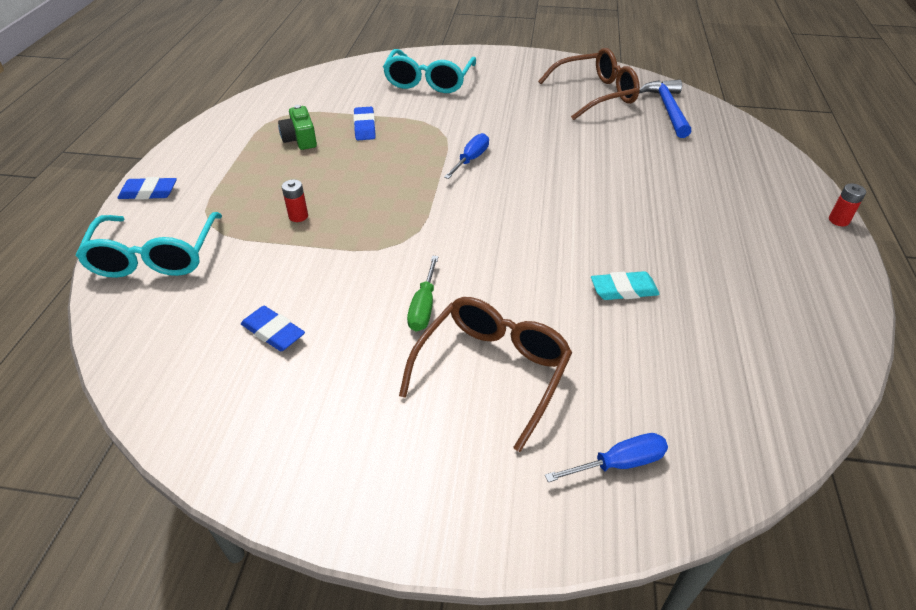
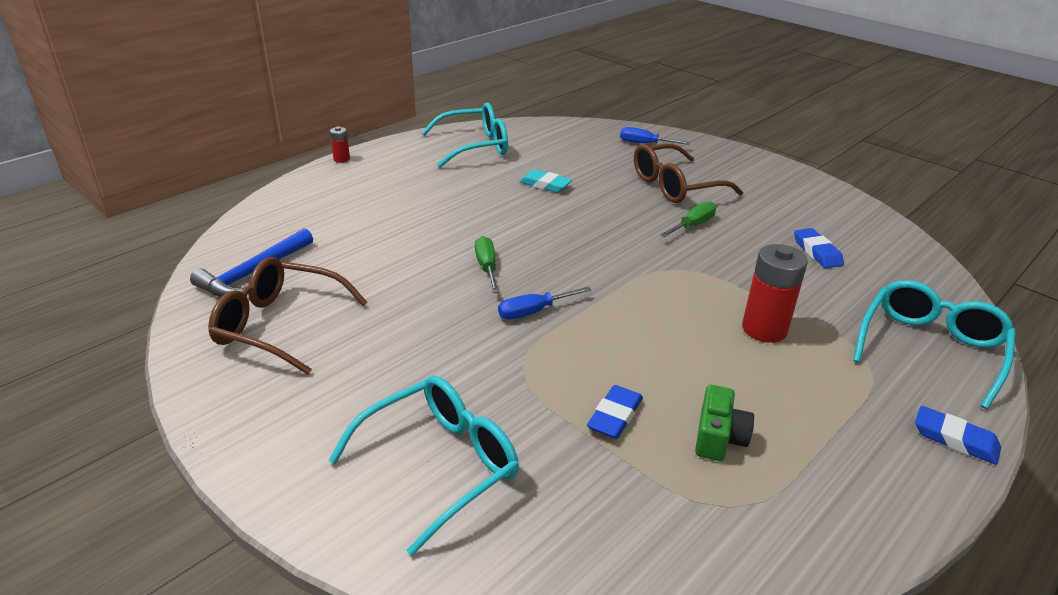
camera: 145 degrees left, 10 degrees down
(298, 216) = (764, 329): red battery -> red battery, size x2.00
(543, 175) = (487, 267): none -> green screwdriver
(783, 314) = (474, 146): none -> turquoise glasses

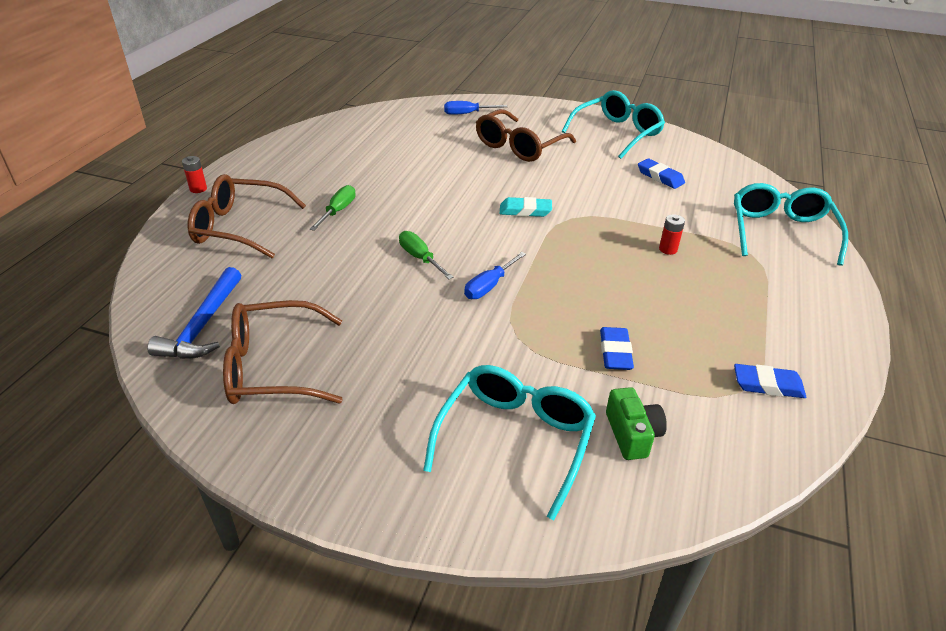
camera: 25 degrees left, 5 degrees up
(349, 199) = (240, 227): none -> brown glasses
(474, 146) = (319, 147): turquoise glasses -> turquoise glasses (617, 133)
(545, 185) = (412, 170): turquoise eraser -> turquoise eraser (525, 211)
(692, 225) = (557, 177): green screwdriver -> green screwdriver (338, 211)
(718, 437) = (697, 343): green camera -> green camera (632, 434)
(764, 329) = (668, 249): red battery -> red battery, size x0.50
(955, 439) = (837, 293): blue eraser -> blue eraser (767, 385)

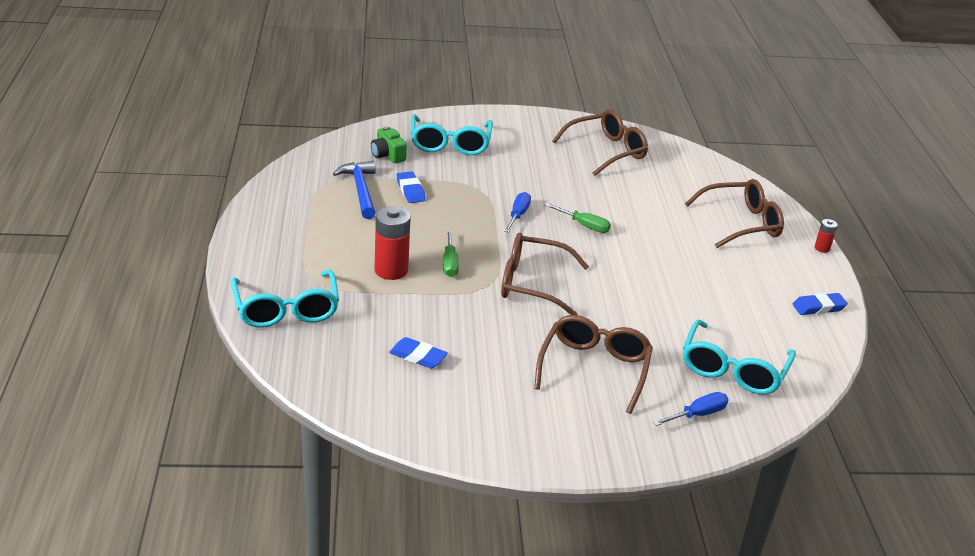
camera: 155 degrees right, 5 degrees down
(203, 325) = (672, 162): blue hammer -> blue hammer (360, 190)
(338, 211) = (687, 251): green screwdriver -> green screwdriver (449, 263)
(525, 211) = (533, 284): turquoise eraser -> brown glasses
(617, 133) = (492, 423): turquoise glasses -> turquoise glasses (733, 369)
(668, 249) = (391, 270): red battery -> red battery, size x2.00
(767, 385) = (308, 189): blue eraser -> blue eraser (818, 307)

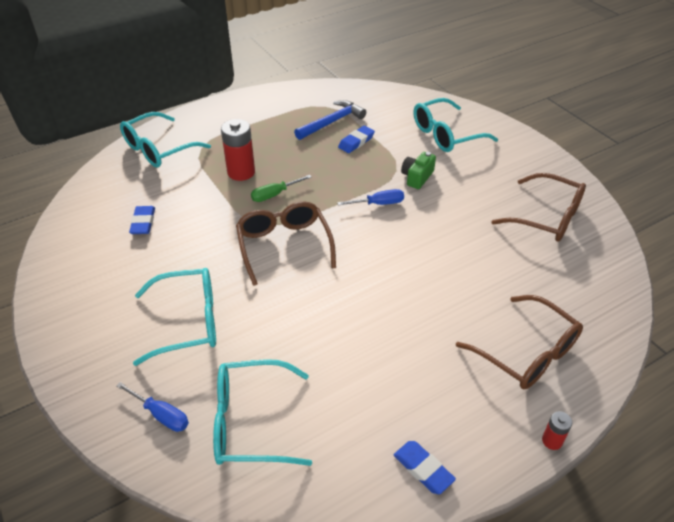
camera: 65 degrees right, 10 degrees up
(388, 155) = (393, 115): green camera -> green camera (417, 177)
(584, 225) = (402, 245): green screwdriver -> none
(594, 369) = (188, 322): brown glasses -> turquoise glasses

